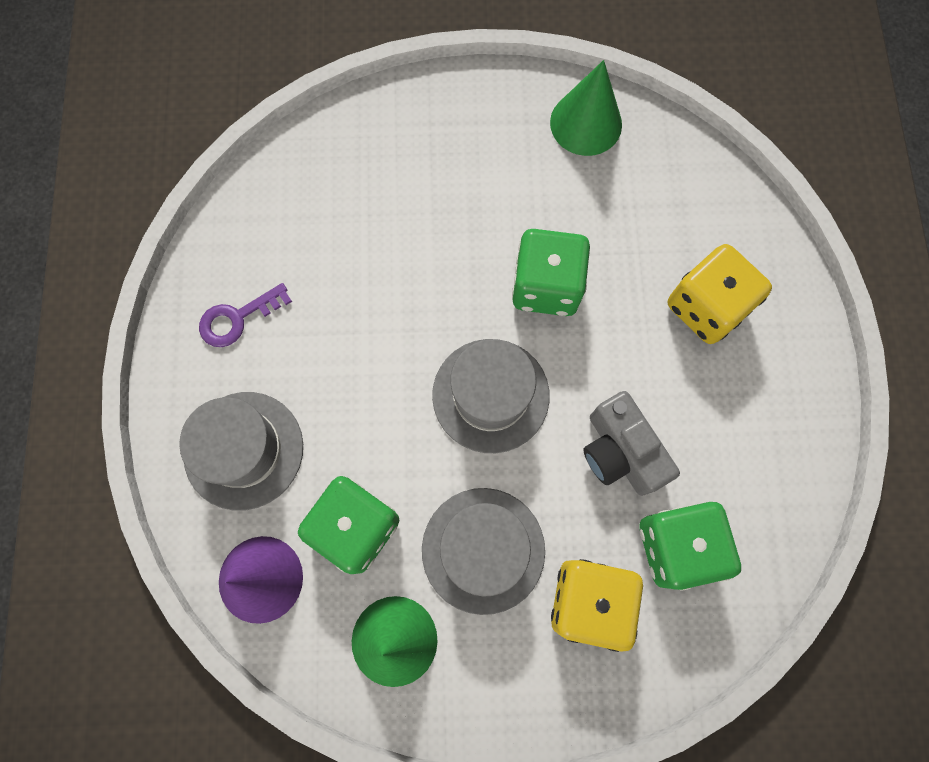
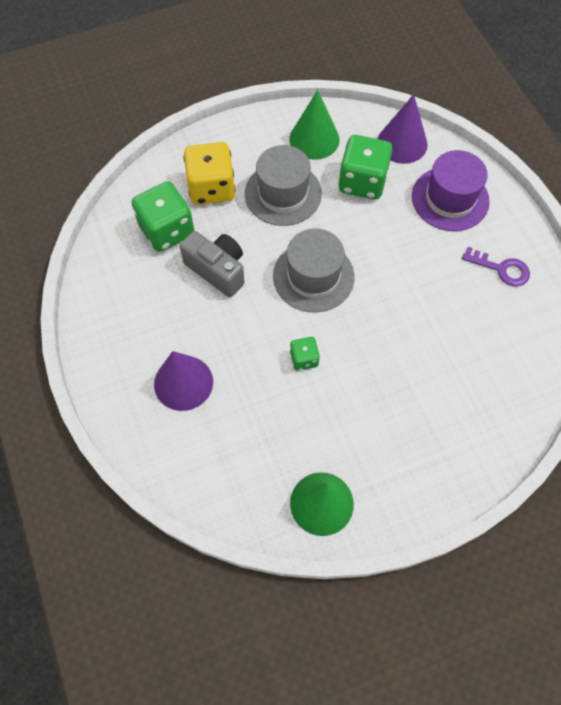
camera: 160 degrees right, 10 degrees down
(238, 318) = (501, 269): purple key -> purple key turned 75 degrees clockwise
(244, 450) = (450, 199): grey hat -> purple hat
(546, 286) = (304, 359): green dice -> green dice, size x0.51
(706, 307) = (183, 382): yellow dice -> purple cone

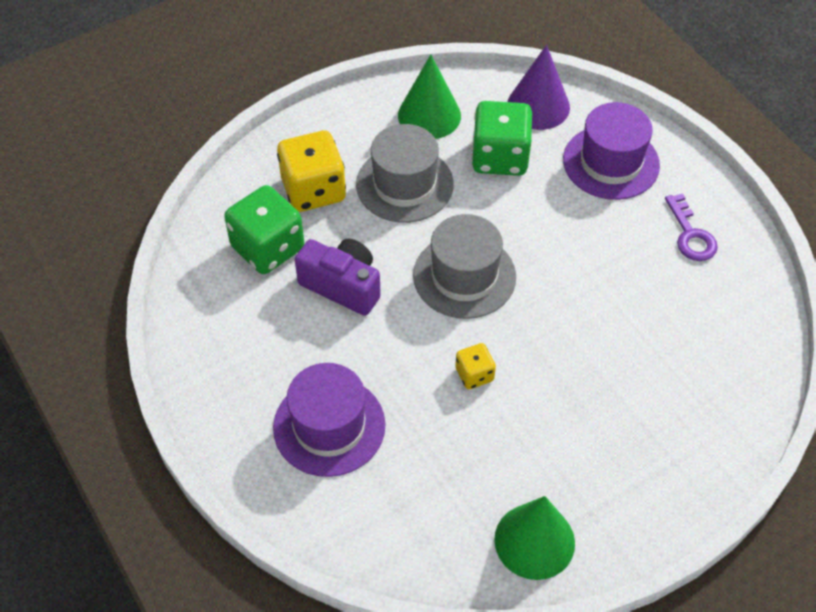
camera: 10 degrees left, 10 degrees down
(183, 382) = (329, 426): purple cone -> purple hat
(217, 270) = (342, 286): grey camera -> purple camera
(304, 359) = (474, 374): green dice -> yellow dice
(501, 269) = (690, 234): purple key -> purple key turned 60 degrees clockwise

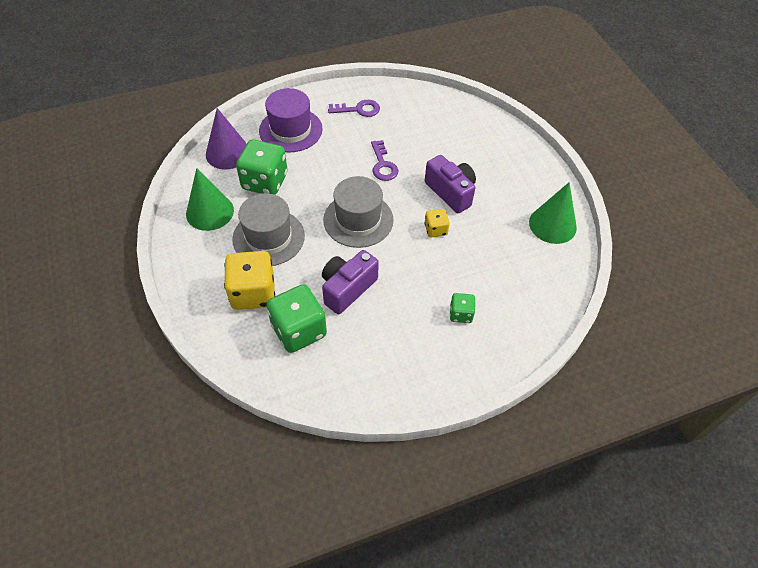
camera: 80 degrees left, 0 degrees up
(329, 426) = (460, 314): purple hat -> green dice
(557, 385) = (451, 192): none -> purple camera
(582, 287) = (383, 165): none -> purple key

